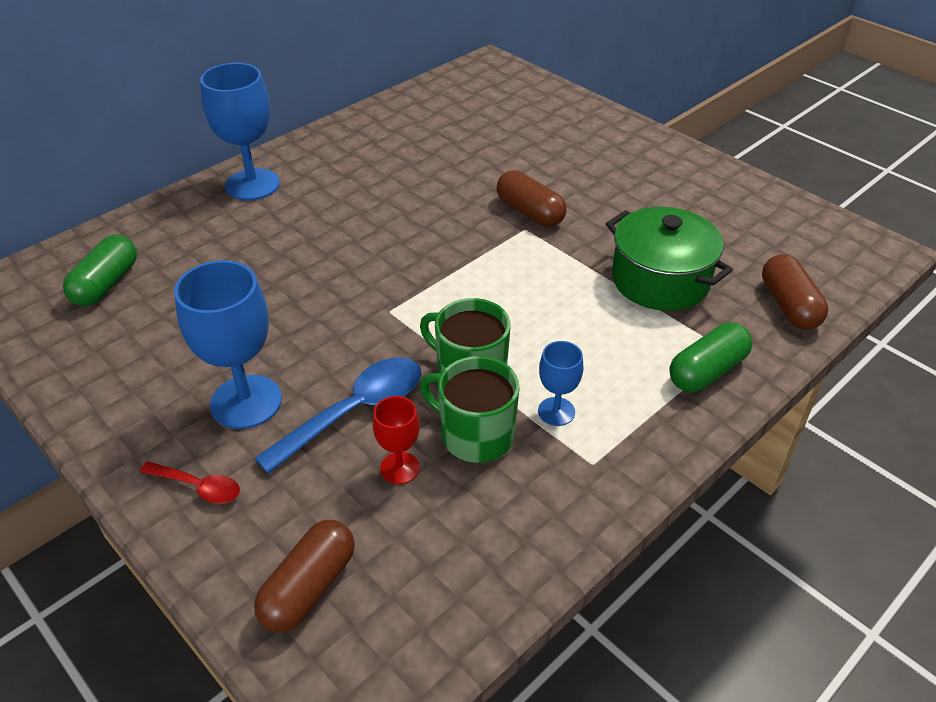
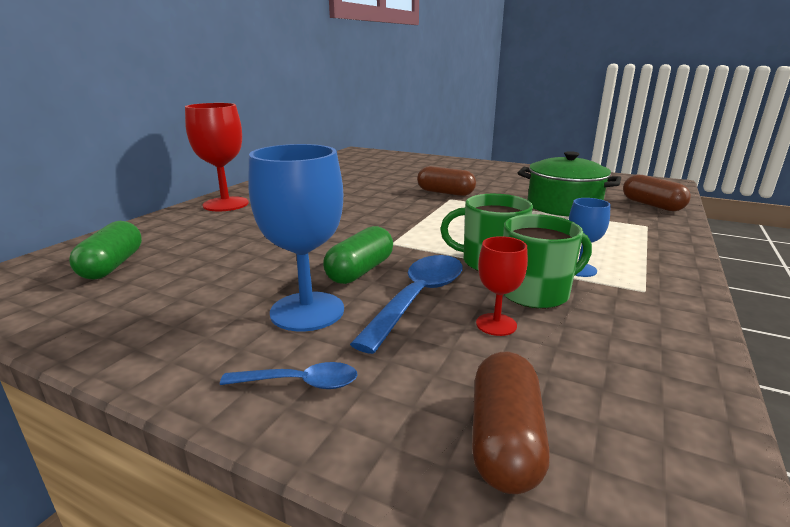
camera: 20 degrees left, 20 degrees down
(198, 487) = (300, 383): red spoon -> blue spoon
(252, 184) = (226, 204): blue goblet -> red goblet
(475, 435) = (536, 293): green mug -> green mug turned 150 degrees clockwise
(707, 371) = (649, 235): green capsule -> green capsule (360, 271)

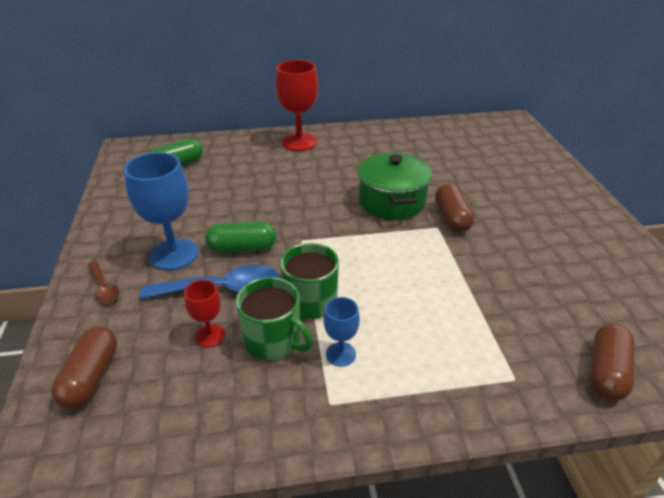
camera: 55 degrees right, 15 degrees up
(300, 383) = (104, 288): blue spoon -> brown spoon
(504, 440) = (91, 377): brown capsule -> brown capsule turned 60 degrees counterclockwise
(563, 206) = (507, 302): green pot -> green pot (392, 201)

